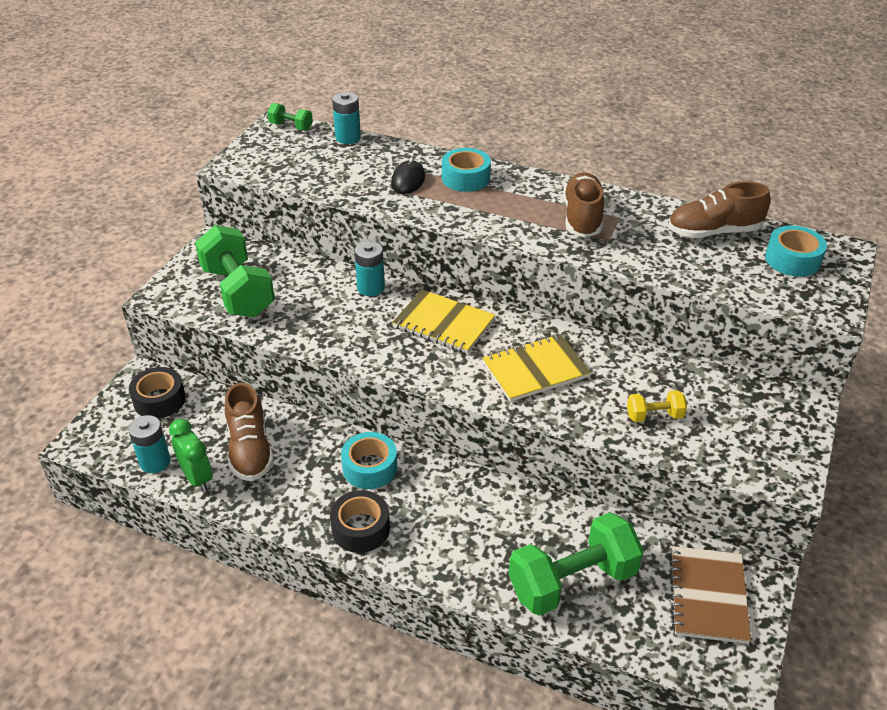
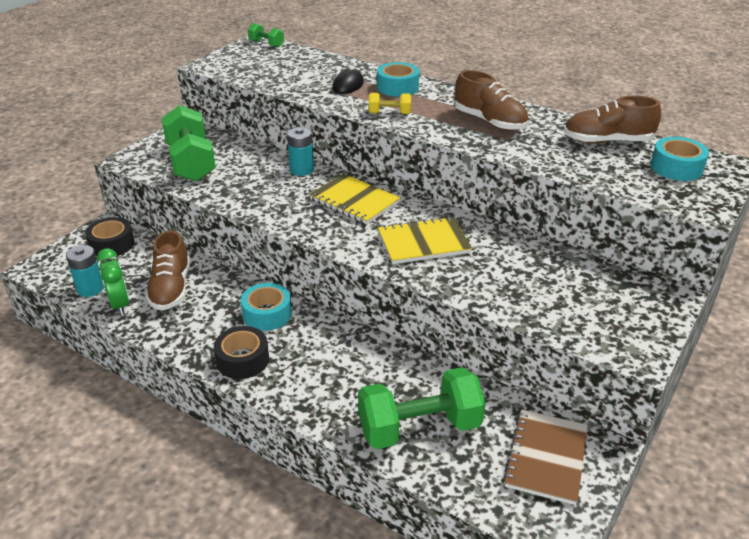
camera: 10 degrees right, 5 degrees down
(348, 138) = (309, 54): turquoise battery -> none
(582, 218) = (490, 122): brown shoe -> brown shoe turned 120 degrees clockwise
(654, 416) = (522, 289): yellow dumbbell -> yellow dumbbell (389, 113)

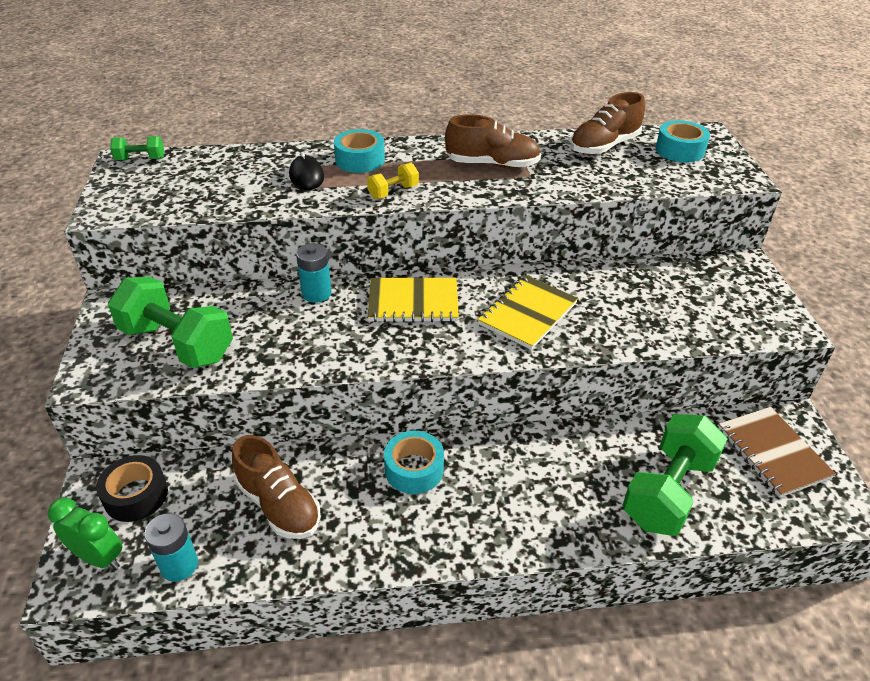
camera: 40 degrees left, 5 degrees up
(120, 304) = (242, 560): green clock -> green clock (99, 557)
(242, 360) = (451, 532): black tape -> none

